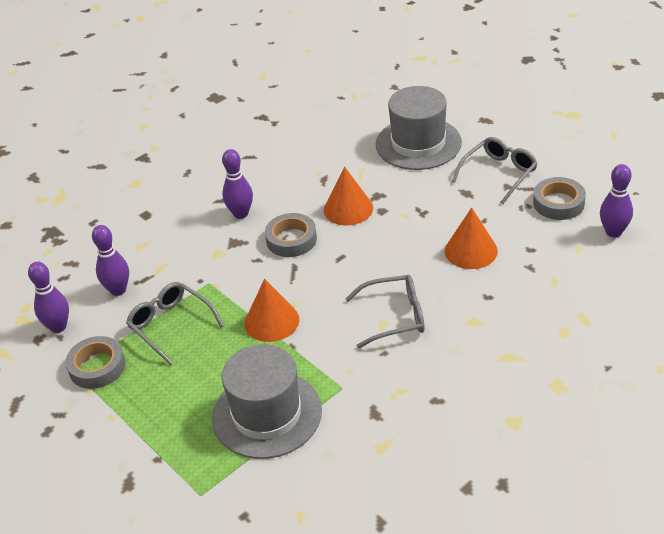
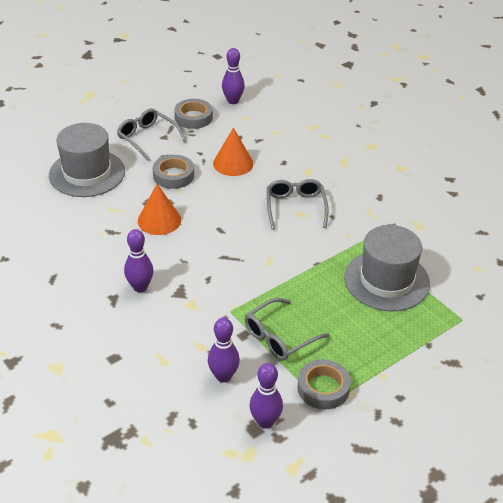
camera: 90 degrees left, 0 degrees up
(271, 321) = (287, 273): orange cone -> none
(291, 239) = (188, 256): grey tape -> grey tape (173, 175)

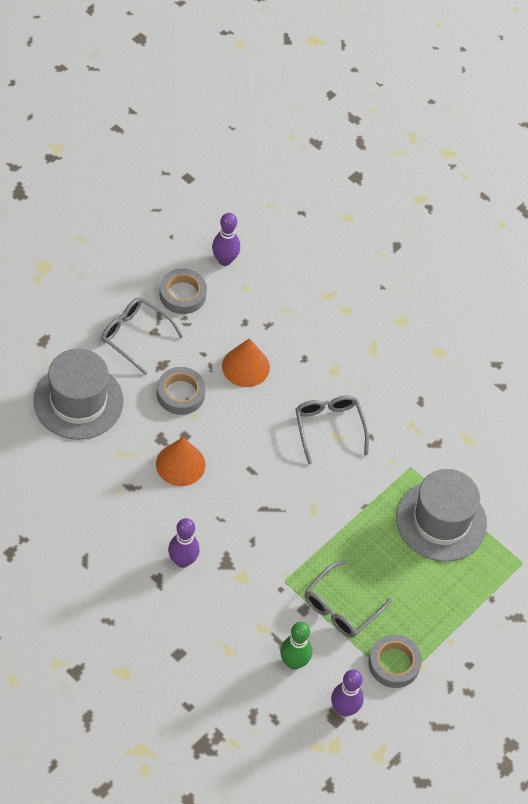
camera: 15 degrees left, 15 degrees up
(223, 376) = (293, 662): purple bowling pin -> green bowling pin

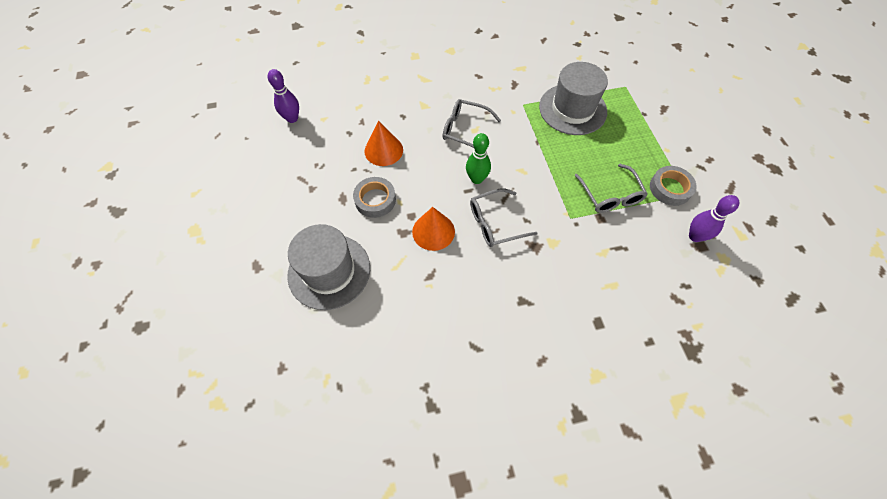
camera: 50 degrees left, 5 degrees up
(135, 336) = (306, 202): grey glasses -> grey glasses (495, 223)
(182, 294) = (297, 156): grey tape -> none
(182, 561) = (517, 275): purple bowling pin -> none
(293, 662) = (642, 247): green bowling pin -> green bowling pin (477, 179)

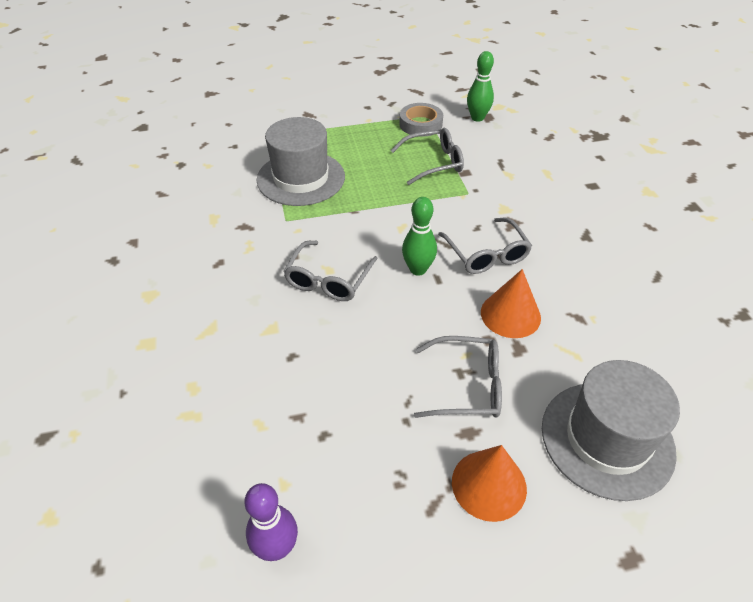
camera: 90 degrees left, 15 degrees down
(375, 200) = (466, 386): grey tape -> grey glasses
(383, 150) = (366, 379): orange cone -> orange cone (489, 484)
(695, 236) = (477, 118): purple bowling pin -> green bowling pin

